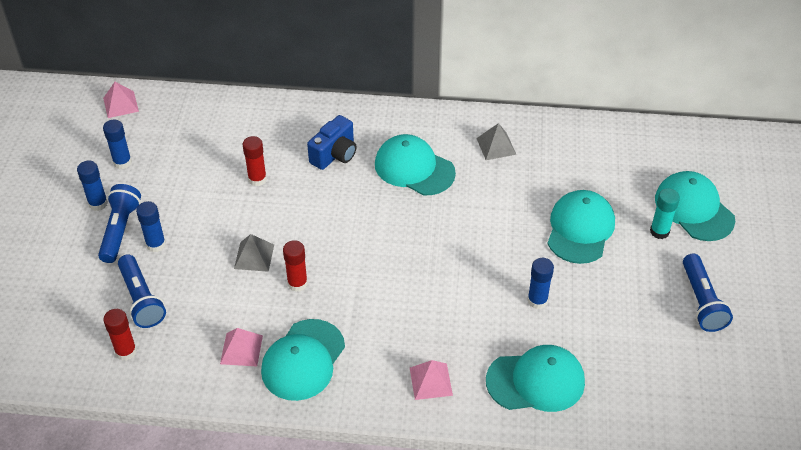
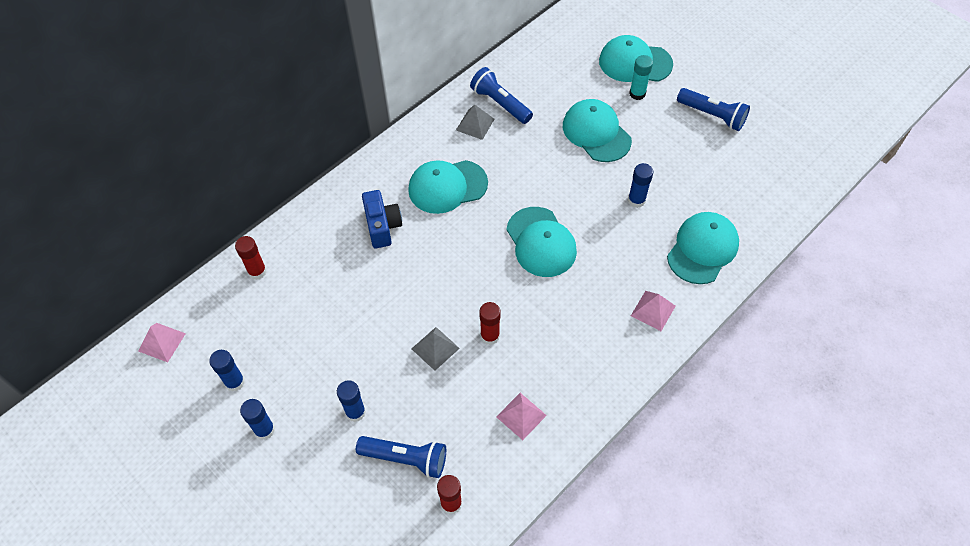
camera: 50 degrees left, 10 degrees up
(120, 230) = (313, 430): blue flashlight -> blue flashlight (500, 103)
(257, 179) = (355, 295): red glue stick -> red glue stick (257, 271)
(303, 360) = (567, 379): turquoise cap -> turquoise cap (541, 242)

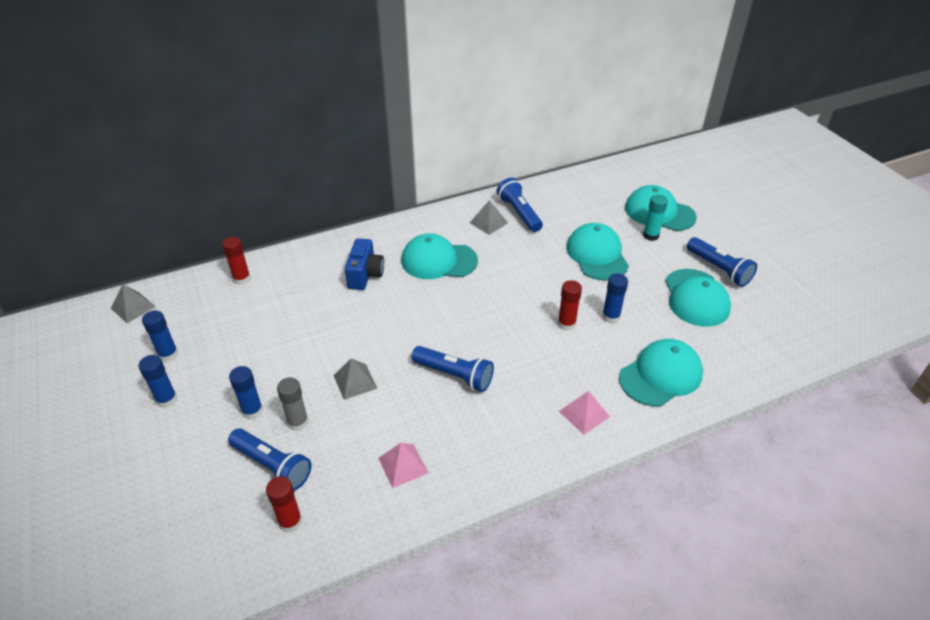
camera: 20 degrees right, 15 degrees down
(162, 342) = (133, 307): pink pyramid -> grey pyramid
(405, 408) = (298, 422): none -> grey glue stick
(490, 336) = (411, 387): red glue stick -> red glue stick (566, 324)
(523, 310) = (454, 375): none -> blue flashlight
(541, 242) = (501, 325): turquoise cap -> turquoise cap (696, 298)

